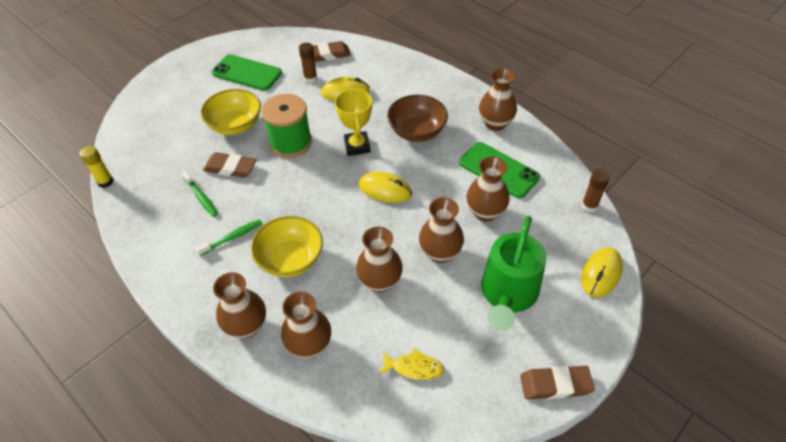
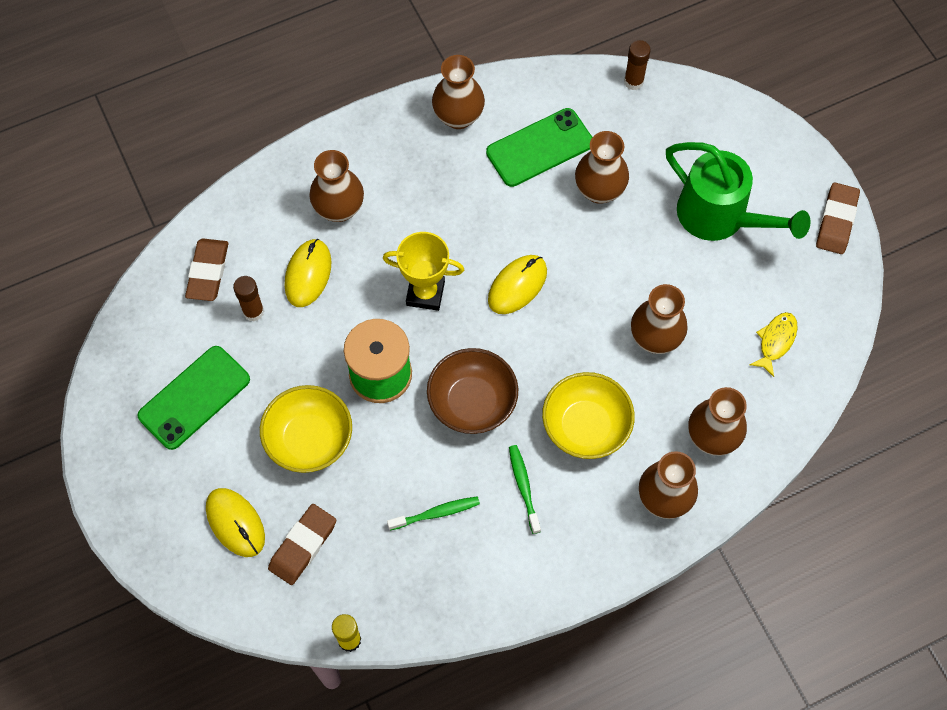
camera: 70 degrees left, 15 degrees up
(230, 168) = (395, 464): brown eraser -> brown eraser (303, 545)
(417, 131) = (431, 212): brown bowl -> brown bowl (472, 402)
(440, 253) = (639, 261): brown vase -> brown vase (339, 209)
(601, 273) = (727, 117): yellow mouse -> yellow mouse (235, 523)

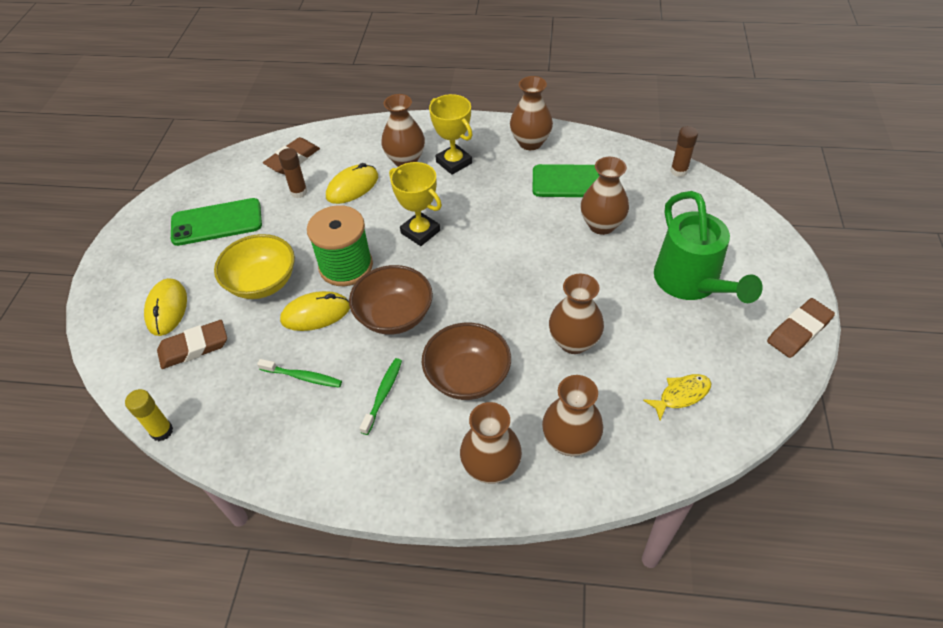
camera: 35 degrees right, 15 degrees down
(395, 185) = (454, 162): none -> yellow trophy
(517, 286) = (491, 257): yellow mouse -> yellow mouse (316, 314)
(585, 426) = (467, 376): yellow bowl -> brown bowl

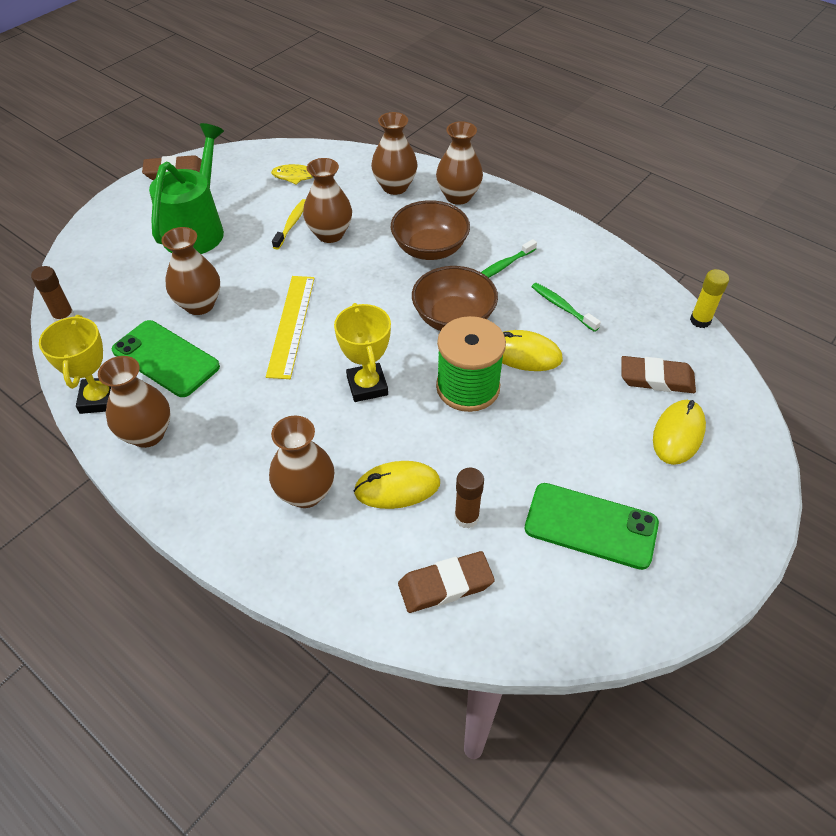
camera: 150 degrees left, 0 degrees up
(262, 282) = (564, 413): yellow bowl -> none
(454, 162) = (256, 455): yellow trophy -> yellow trophy (100, 399)
(517, 245) = (291, 325): none -> yellow ruler
(619, 333) = (292, 224): none -> yellow toothbrush

